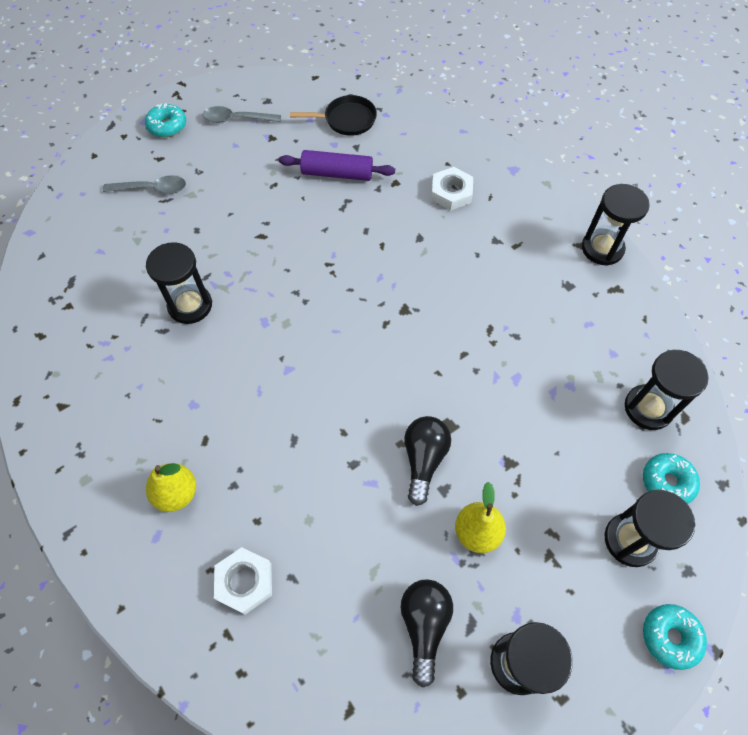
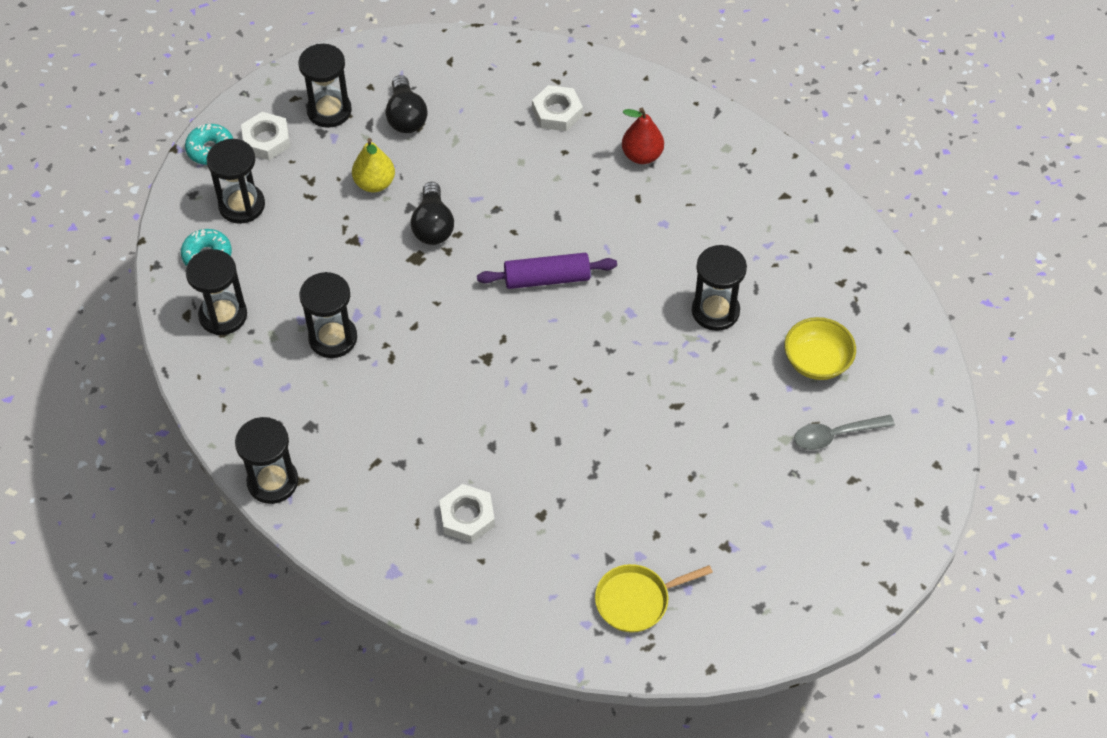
camera: 165 degrees right, 5 degrees down
(131, 244) = (816, 361): none -> yellow bowl
(167, 126) = (871, 531): turquoise donut -> none
(177, 493) = (642, 155): yellow pear -> red pear
(236, 119) = (785, 565): grey spoon -> none
(337, 173) = (619, 511): purple rolling pin -> purple rolling pin (547, 278)
(346, 120) = (637, 600): black pan -> yellow pan
(541, 360) = (333, 338): none -> black hourglass
(600, 634) = (266, 140): none -> white nut

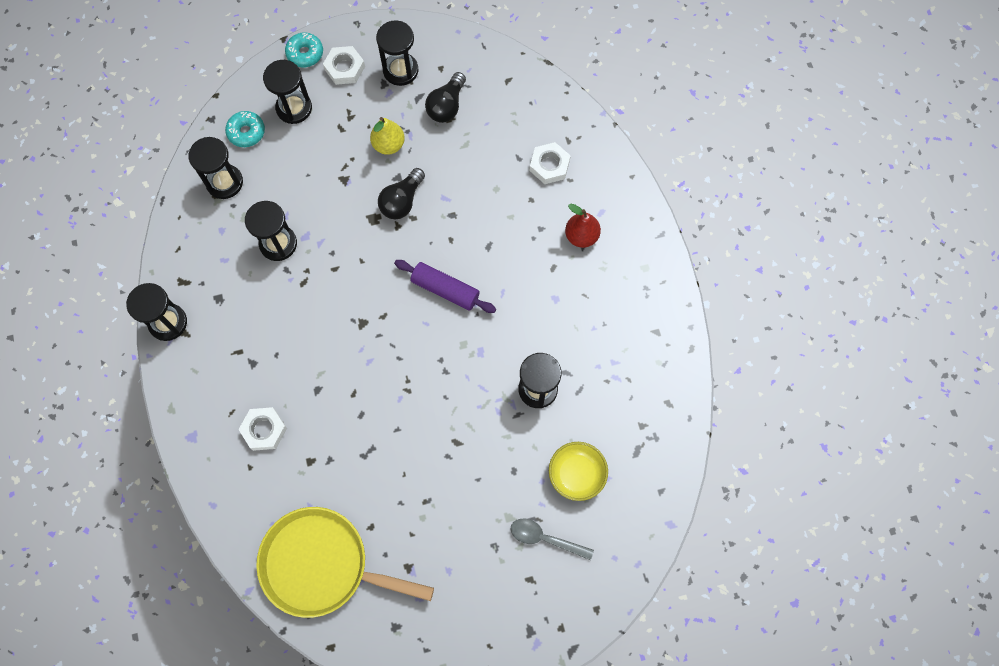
camera: 35 degrees right, 15 degrees up
(637, 600) = (322, 565): yellow pan -> yellow pan, size x1.87

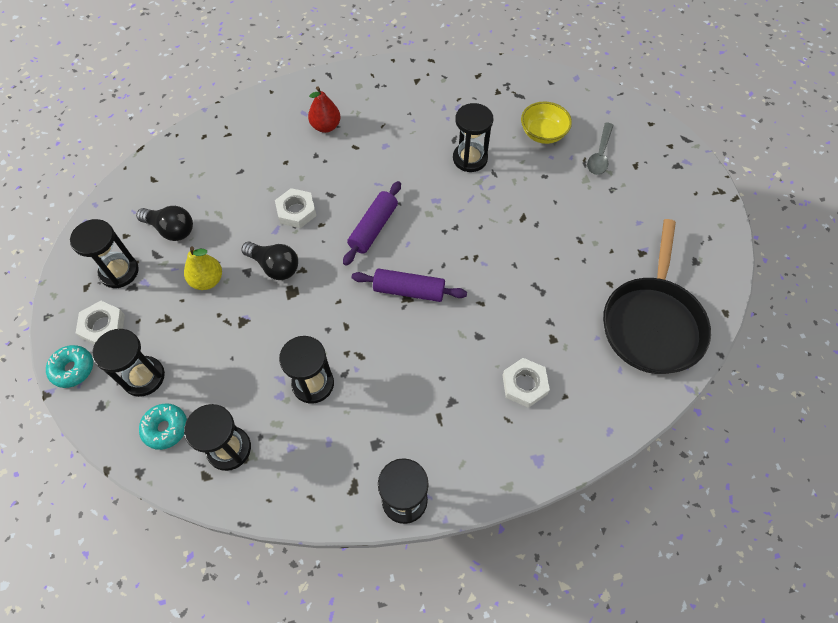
camera: 90 degrees left, 10 degrees down
(322, 565) = (652, 323): yellow pan -> black pan
(370, 325) = (409, 290): none -> purple rolling pin
(549, 165) = (252, 148): white nut -> white nut (296, 211)

